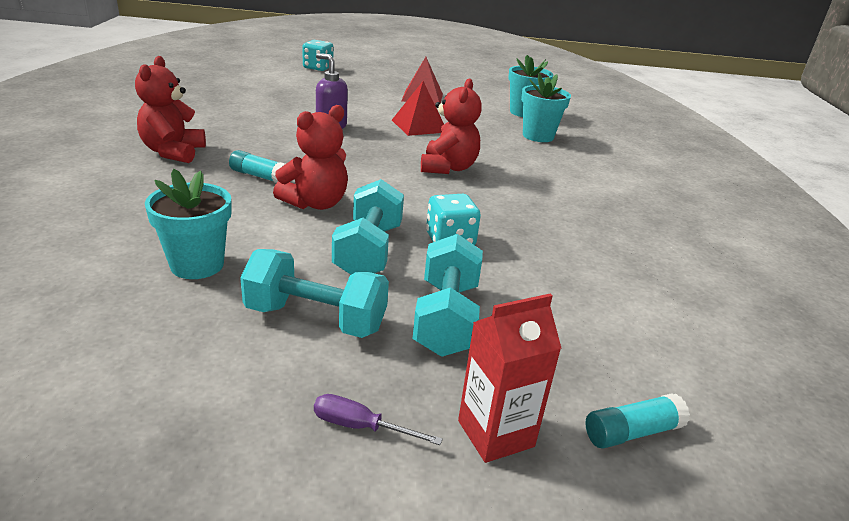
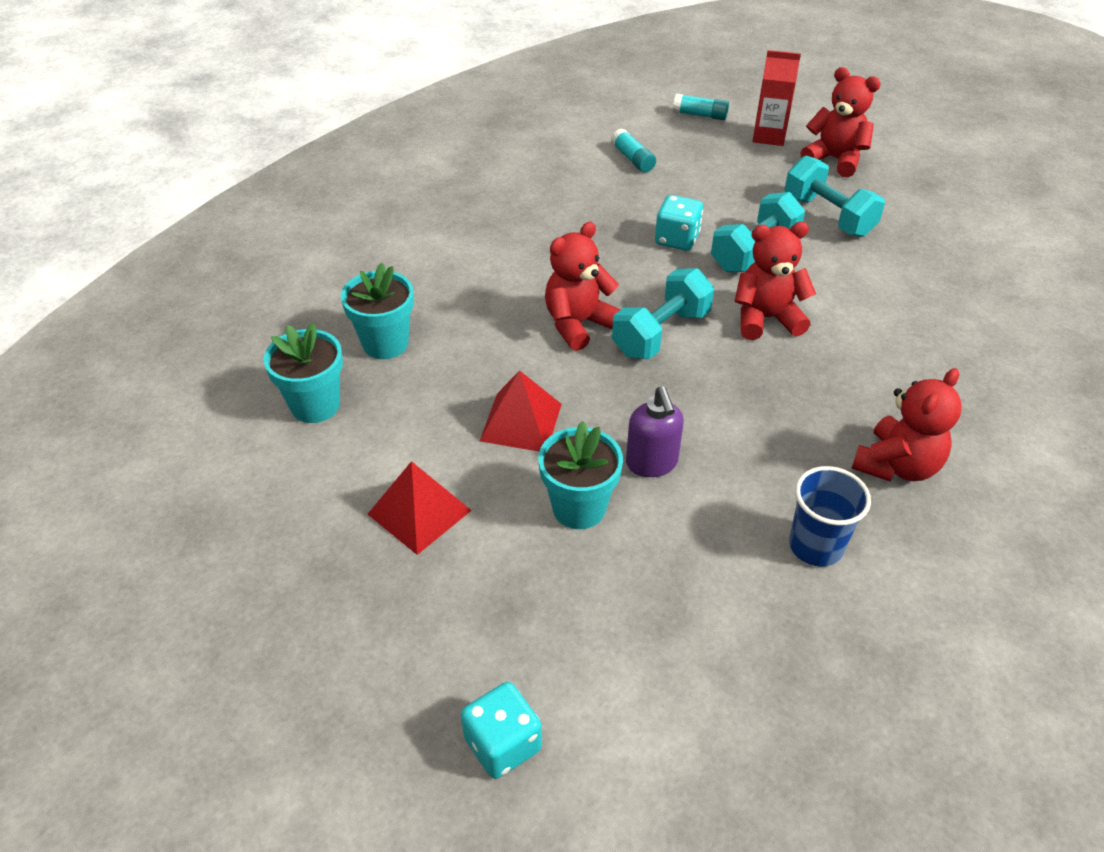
camera: 140 degrees left, 15 degrees up
(197, 265) = (899, 284): turquoise flower pot -> turquoise flower pot (579, 508)
(216, 119) = (815, 546): none -> blue cup
(259, 176) = (805, 380): turquoise glue stick -> turquoise glue stick (632, 159)
(360, 426) = (835, 160): purple screwdriver -> red teddy bear
(446, 318) = (741, 189): turquoise dumbbell -> turquoise dumbbell (661, 333)

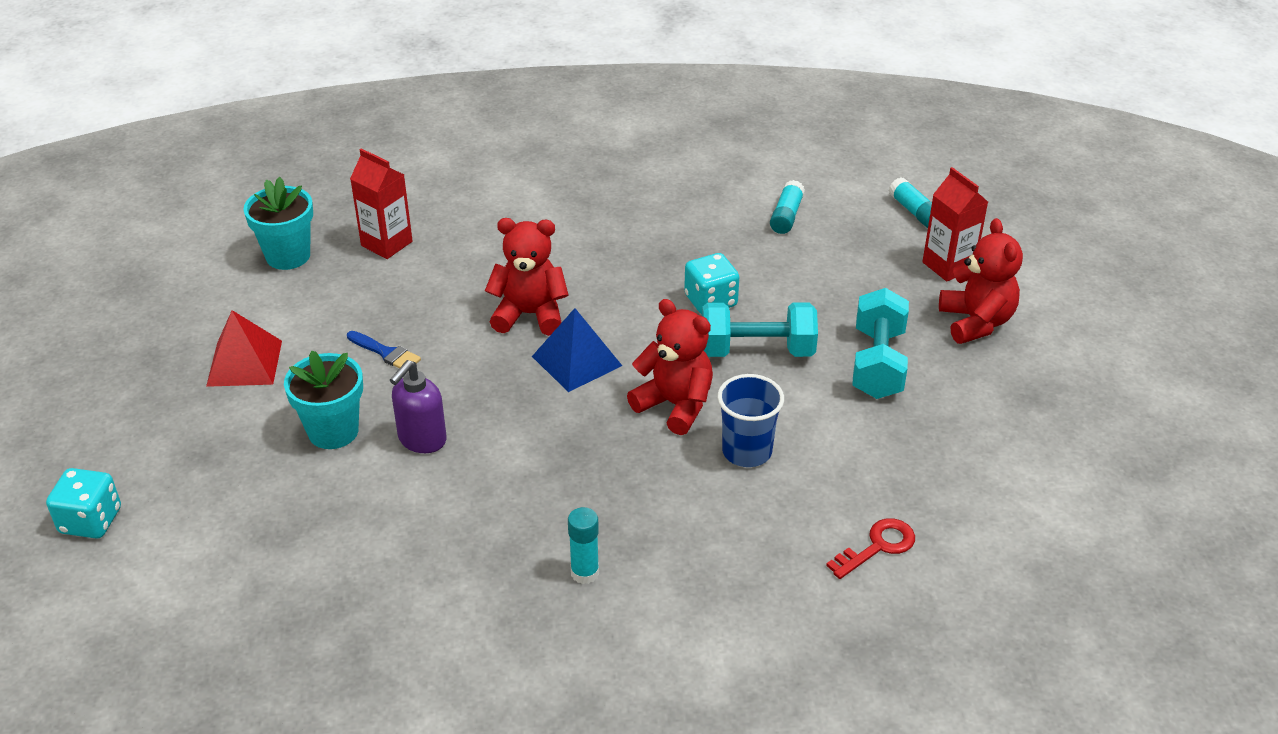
camera: 45 degrees right, 5 degrees down
(385, 343) = (386, 244): turquoise flower pot -> red carton
(521, 422) = (386, 353): red pyramid -> blue brush
(661, 333) = (577, 361): turquoise dumbbell -> blue pyramid
(815, 546) = (435, 573): blue cup -> blue cup (747, 451)
(896, 465) = (585, 573): red teddy bear -> turquoise glue stick
(1002, 321) = (878, 546): none -> red key

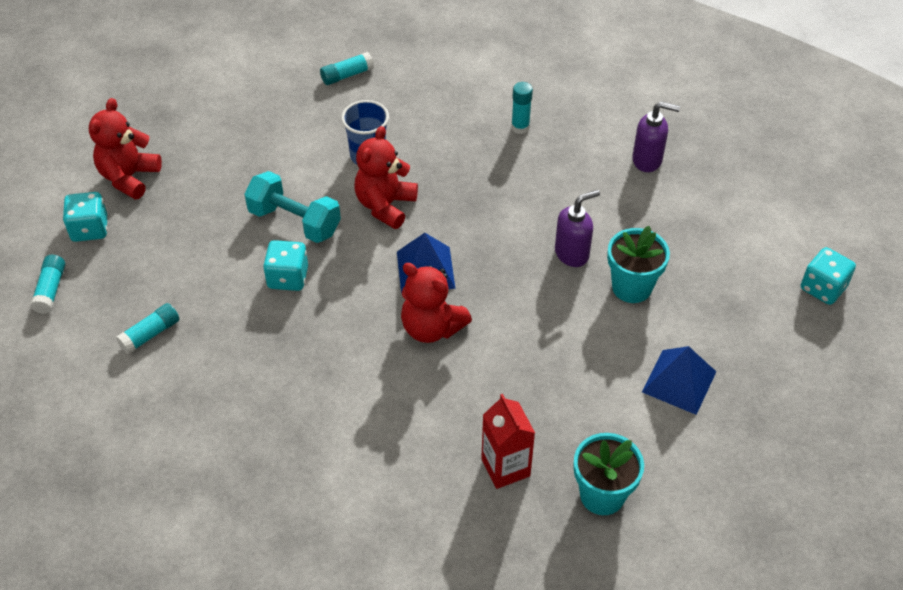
camera: 150 degrees left, 10 degrees up
(244, 363) = (679, 381): red pyramid -> blue pyramid
(380, 600) = (647, 160): none -> purple soap dispenser
(386, 353) = (563, 341): blue brush -> none
(675, 405) = (385, 205): red teddy bear -> red teddy bear turned 45 degrees clockwise
(877, 364) = (227, 177): turquoise dumbbell -> none
(878, 546) = (347, 75): red key -> turquoise glue stick
(948, 266) = (90, 229): red carton -> turquoise dice

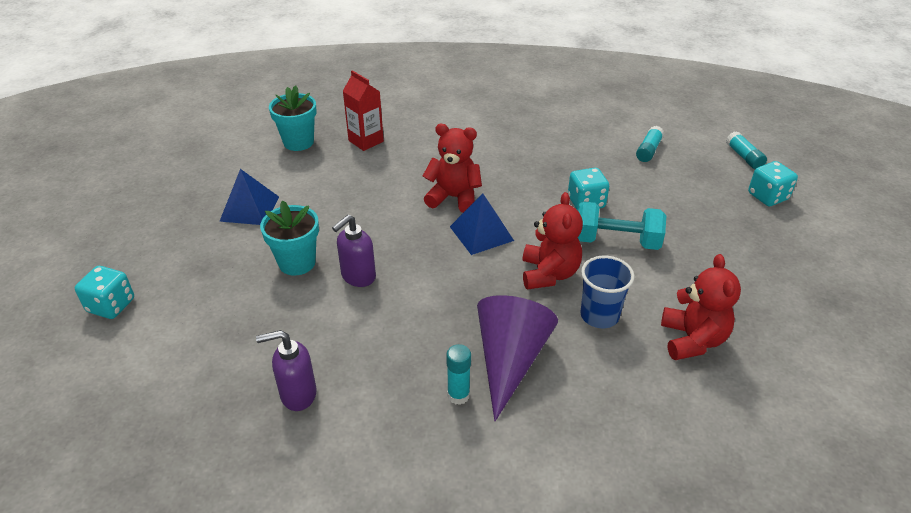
camera: 160 degrees right, 10 degrees down
(129, 177) = (788, 239): red teddy bear -> red teddy bear (692, 340)
(347, 75) = (698, 407): turquoise glue stick -> none
(466, 142) = (510, 360): none -> purple cone

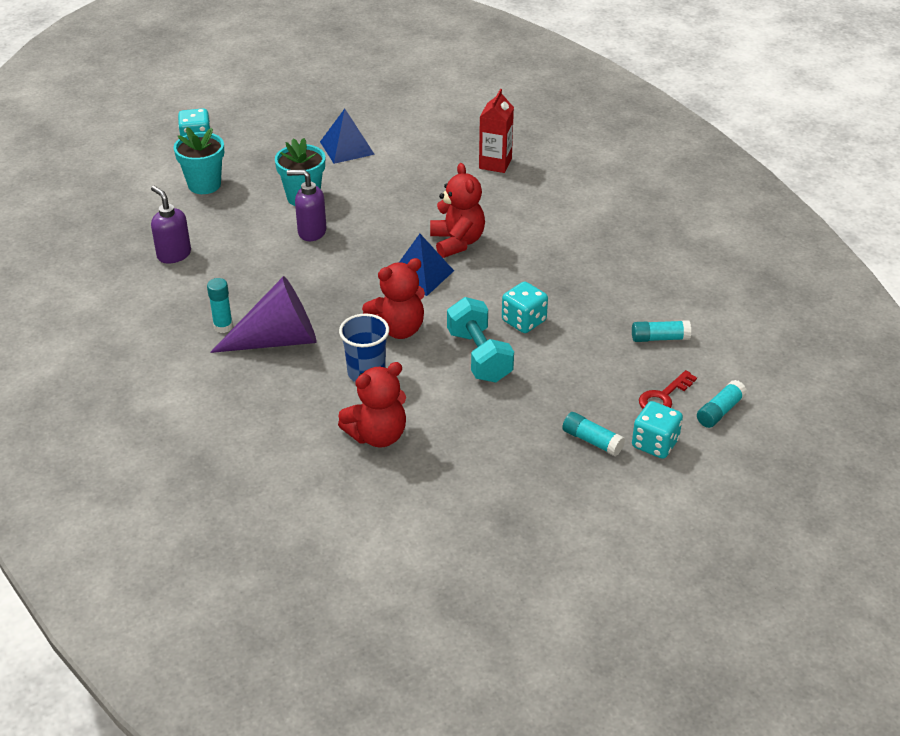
camera: 60 degrees right, 0 degrees up
(298, 142) = (457, 131): turquoise flower pot -> turquoise flower pot (204, 185)
(716, 173) = (663, 397): none -> red key
(752, 223) = (592, 441): none -> turquoise glue stick

